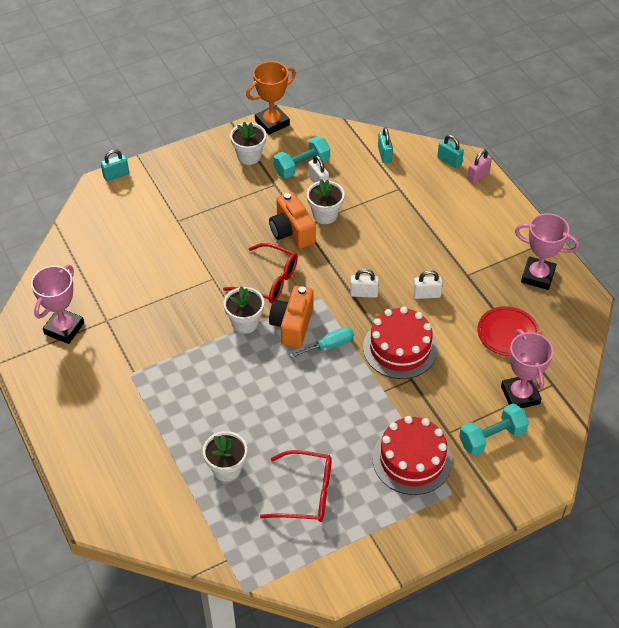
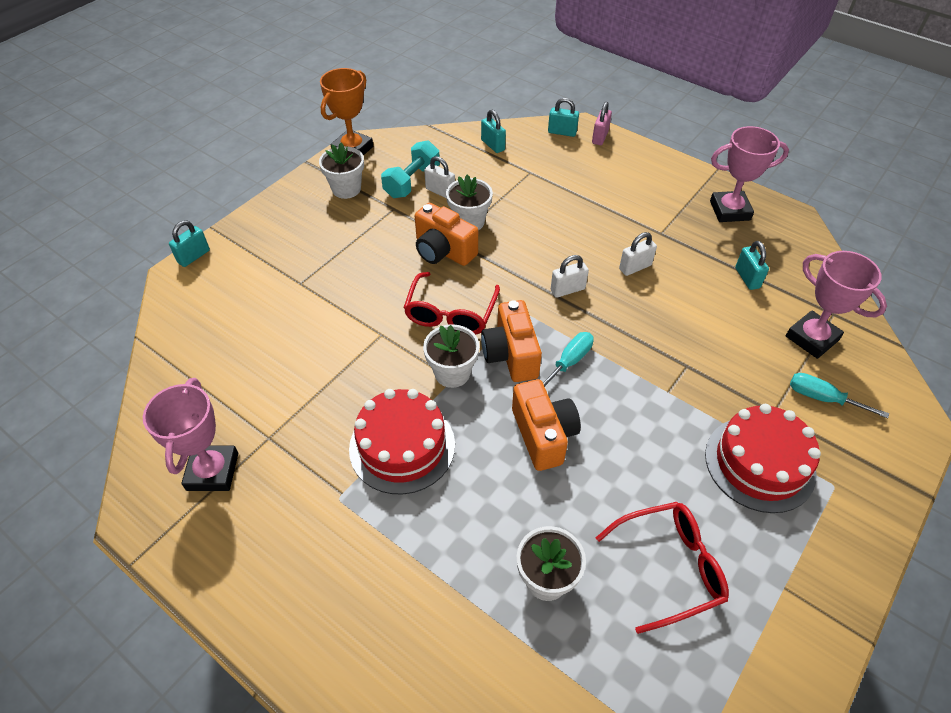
camera: 25 degrees left, 0 degrees up
(269, 281) = (450, 313): red glasses -> red glasses turned 105 degrees clockwise
(280, 386) = (543, 435): none -> orange camera
(400, 348) = (649, 335): red cake -> red cake (402, 446)
(492, 437) = (822, 398): turquoise dumbbell -> turquoise screwdriver
(507, 334) = (747, 278): red plate -> turquoise padlock

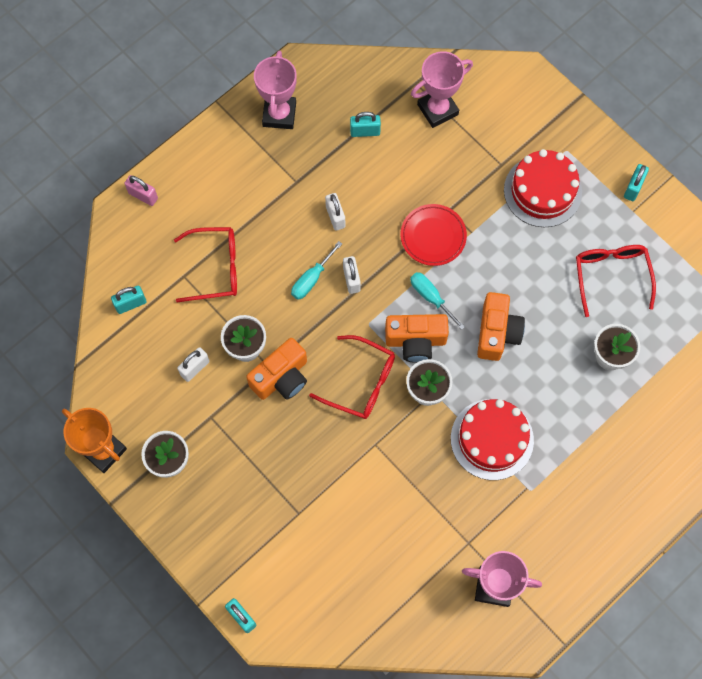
camera: 80 degrees left, 20 degrees up
(412, 182) = (173, 394): turquoise dumbbell -> none
(543, 435) = (497, 333): orange camera -> orange camera turned 105 degrees clockwise
(545, 191) = (216, 268): none -> red glasses
(562, 132) = (125, 230): turquoise padlock -> turquoise padlock (633, 188)
(646, 354) = (433, 236): none -> red plate
(822, 398) = (494, 126): turquoise screwdriver -> turquoise screwdriver (311, 279)

